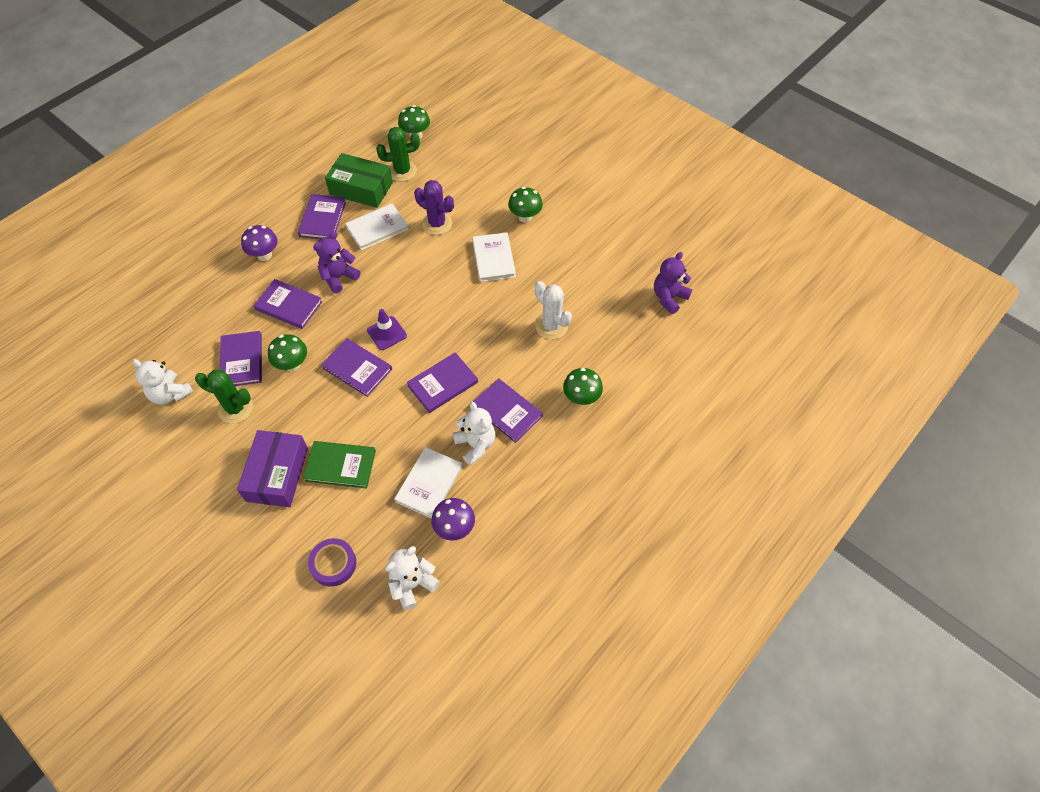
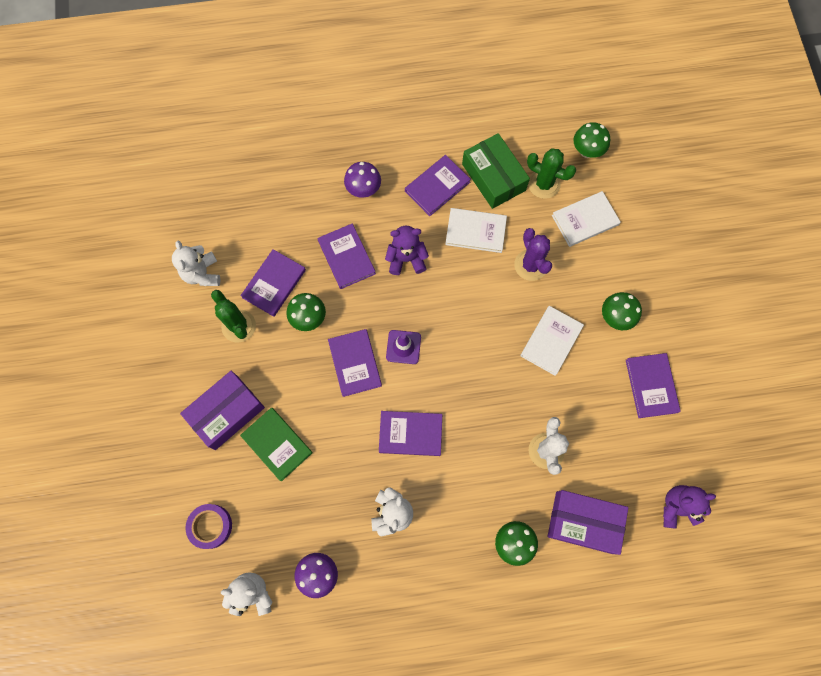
camera: 40 degrees right, 15 degrees up
(429, 484) = (330, 518): white book -> white book (585, 220)
(507, 411) = (441, 503): purple book -> purple book (651, 386)
(617, 350) = (583, 522): none -> purple box

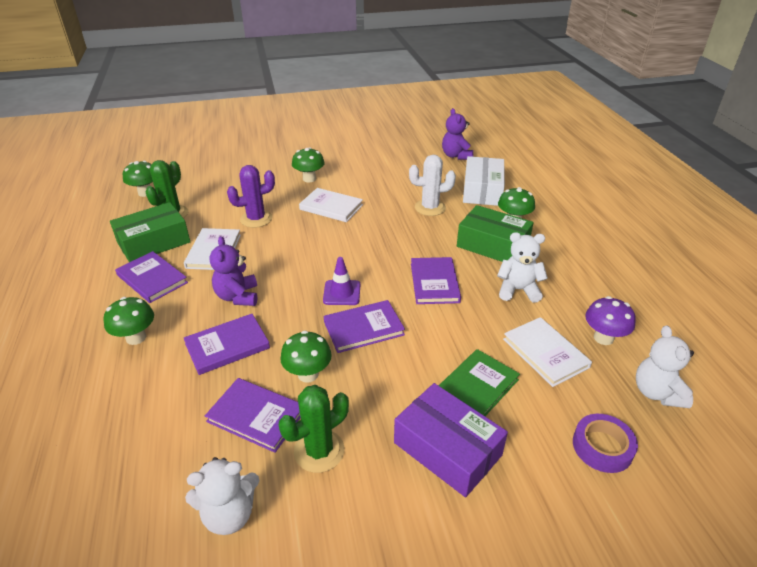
camera: 95 degrees left, 35 degrees down
(363, 190) = (136, 337): purple mushroom -> green mushroom
(468, 506) = (492, 245): none -> green box
(583, 522) = (482, 190): purple box -> white box
(585, 220) = (216, 193): white book -> white book (545, 353)
(651, 386) = (366, 164): purple book -> none

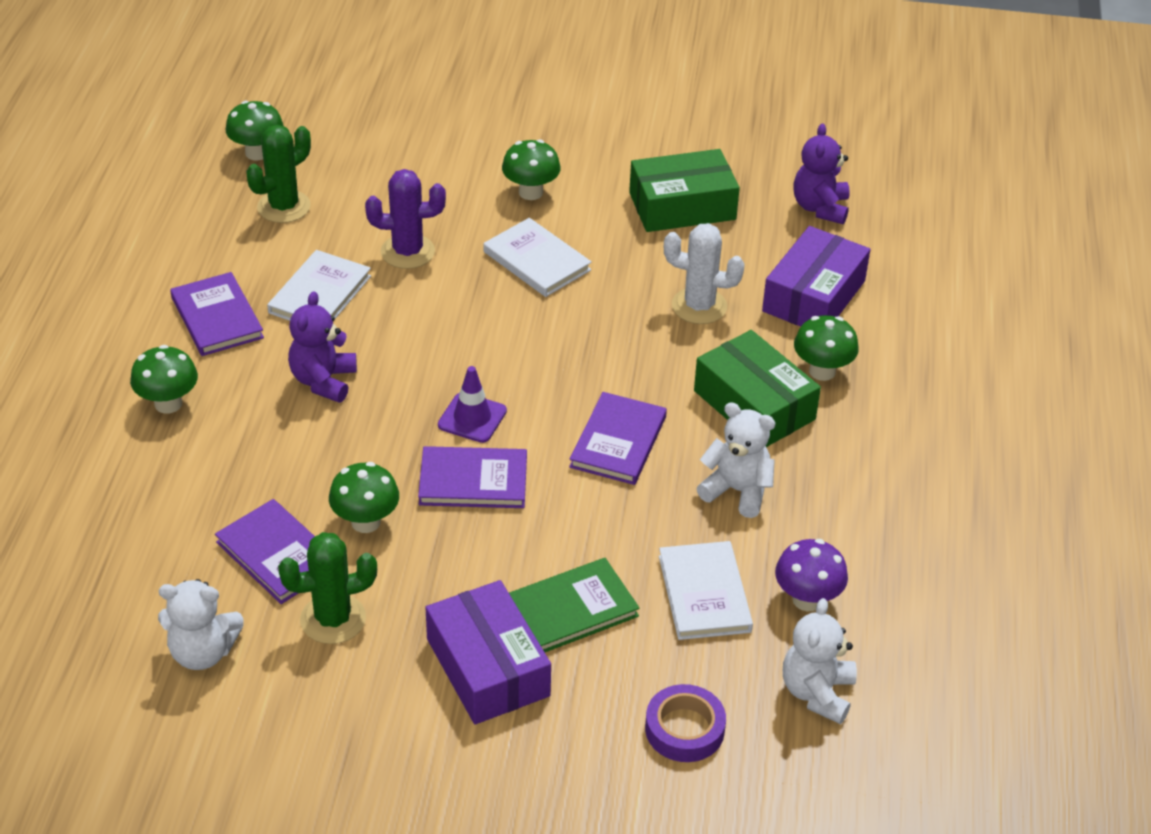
camera: 20 degrees right, 5 degrees up
(154, 242) = (239, 254): green box -> green box (682, 206)
(227, 346) = (280, 451): purple book -> none
(482, 190) = (814, 296): white box -> purple box

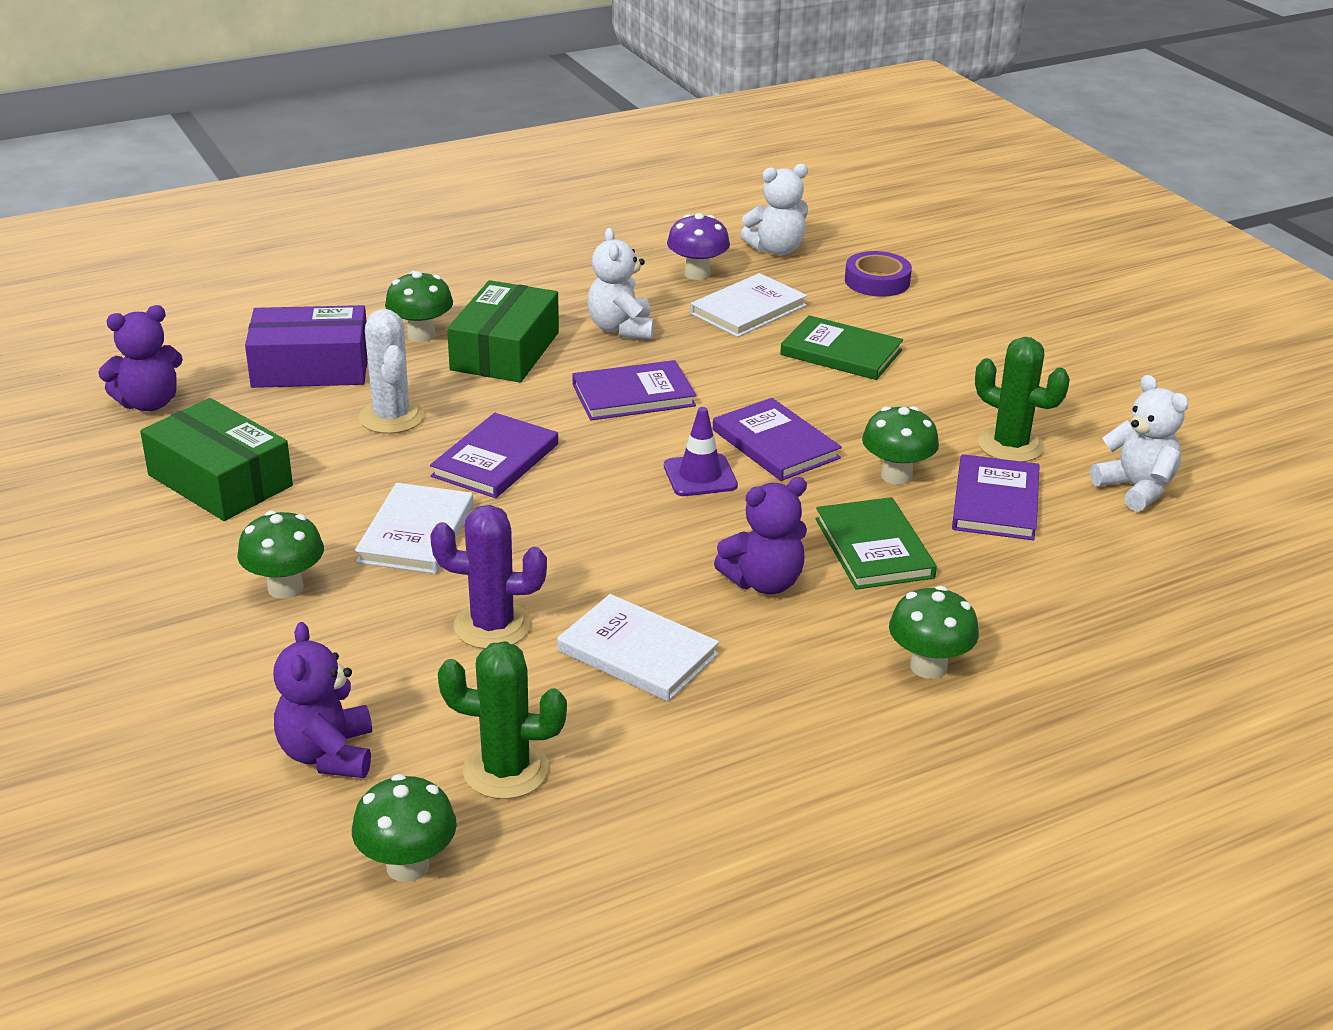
camera: 125 degrees left, 10 degrees down
(217, 318) = (765, 708): purple book -> purple book (495, 460)
(299, 454) = (874, 548): none -> green book
(320, 294) = (637, 652): white book -> white book turned 45 degrees clockwise
(364, 157) = (328, 754): none -> purple teddy bear
(407, 252) = (492, 626): purple cactus -> purple cactus turned 45 degrees counterclockwise
(488, 667) = (945, 365): purple box -> none

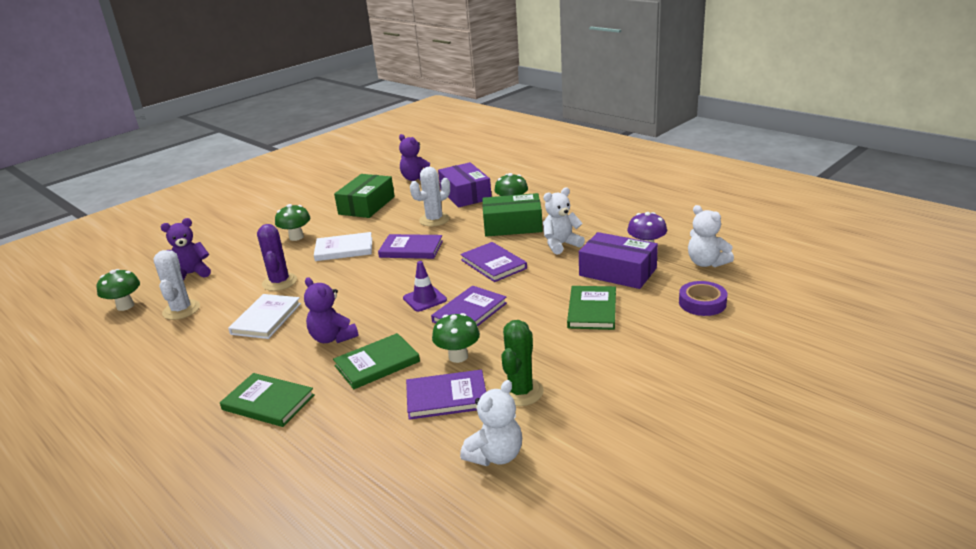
camera: 75 degrees right, 5 degrees down
(506, 770) = (181, 310): green cactus -> white cactus
(748, 310) = (617, 272): white book -> purple box
(928, 666) = (268, 402): green mushroom -> green book

